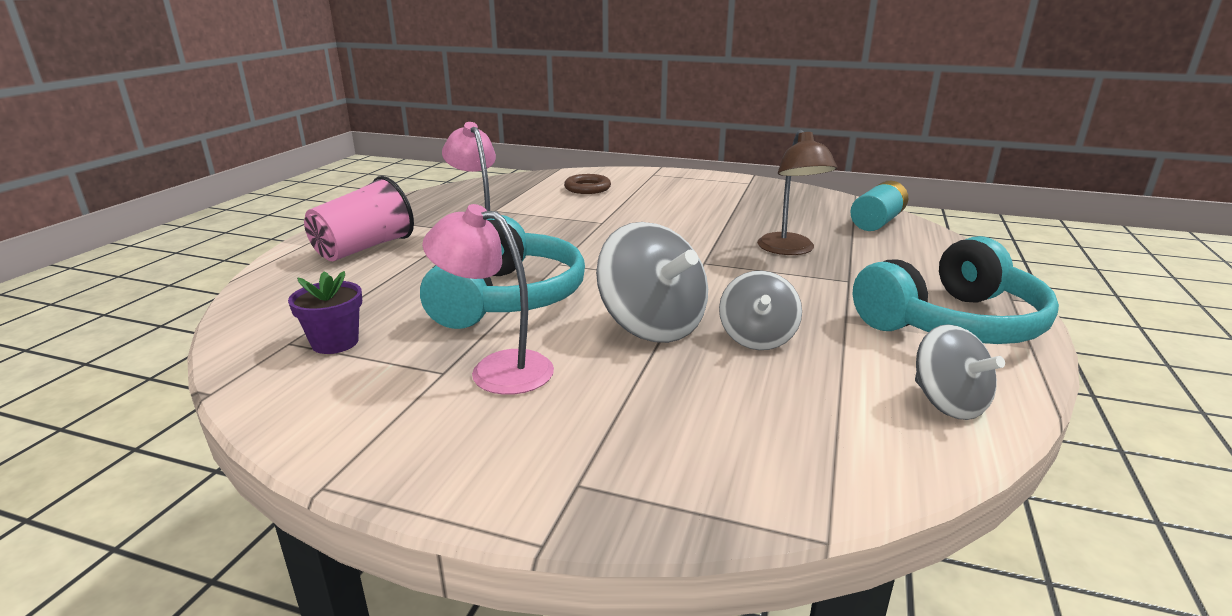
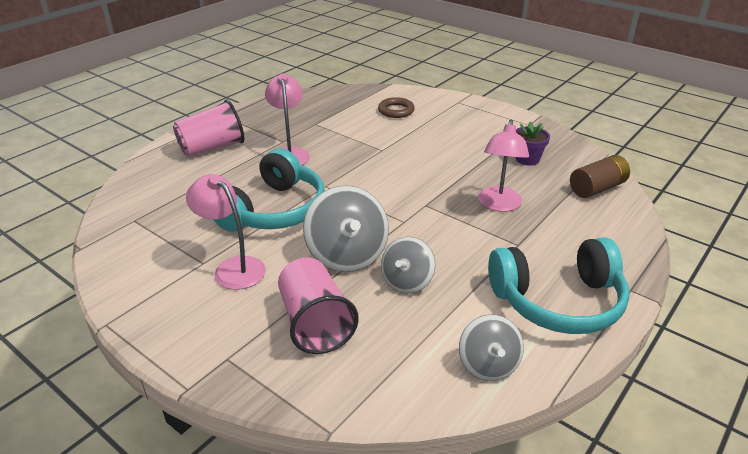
camera: 20 degrees right, 10 degrees up
(335, 342) = (157, 226): purple flower pot -> purple flower pot (527, 159)
(676, 408) = (315, 323): none -> pink cup
(789, 250) = (498, 205): brown lamp -> pink lamp
(877, 222) = (597, 188): turquoise battery -> brown battery

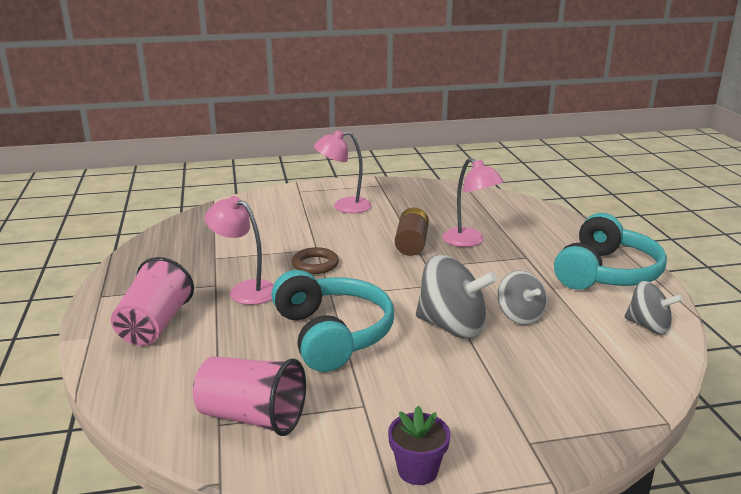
camera: 50 degrees left, 10 degrees down
(233, 268) = (396, 390): pink lamp -> pink lamp (344, 206)
(315, 323) = (528, 378): pink cup -> pink cup (252, 417)
(396, 111) = (264, 217): brown ring -> brown ring (315, 264)
(527, 159) = (426, 206): purple flower pot -> purple flower pot (417, 470)
(597, 188) = (497, 203): brown battery -> brown battery (411, 244)

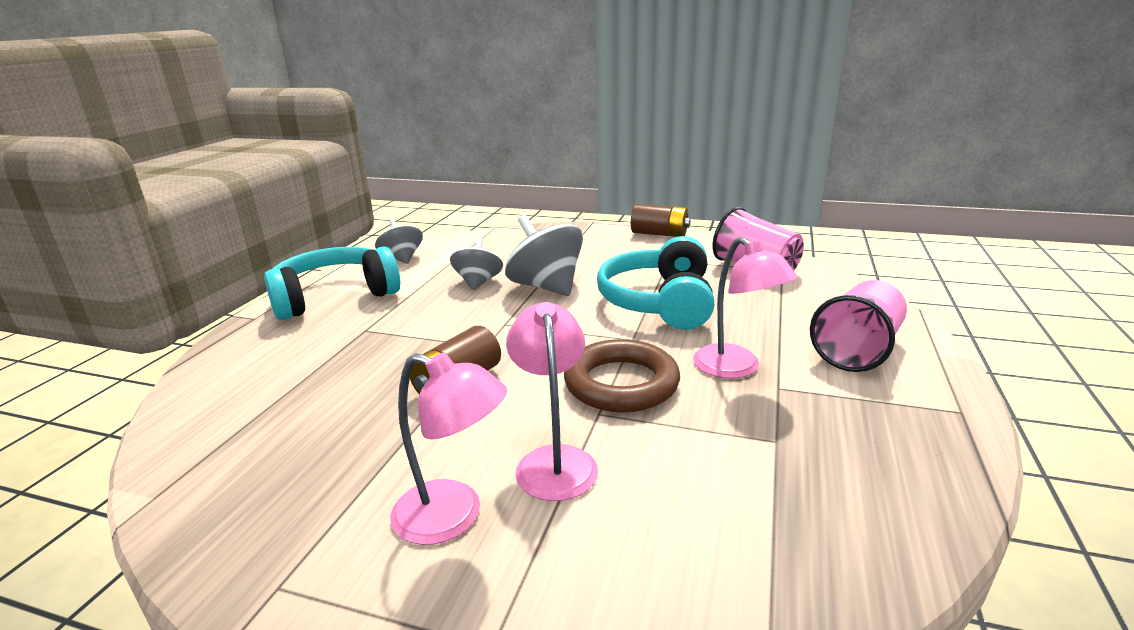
camera: 150 degrees left, 0 degrees up
(315, 264) = (621, 383): brown ring -> brown ring, size x1.62
(417, 470) = (659, 234): purple flower pot -> brown battery
(469, 241) = (383, 366): pink lamp -> pink lamp (554, 460)

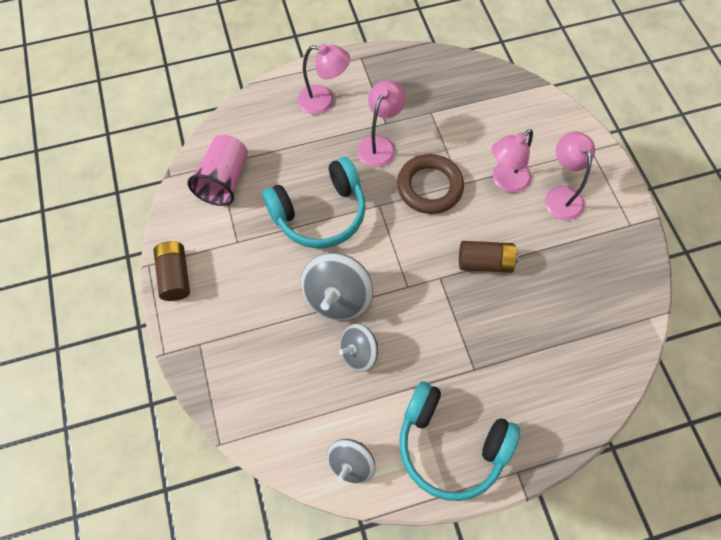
camera: 125 degrees left, 40 degrees up
(857, 350) = (324, 101): pink cup -> pink lamp

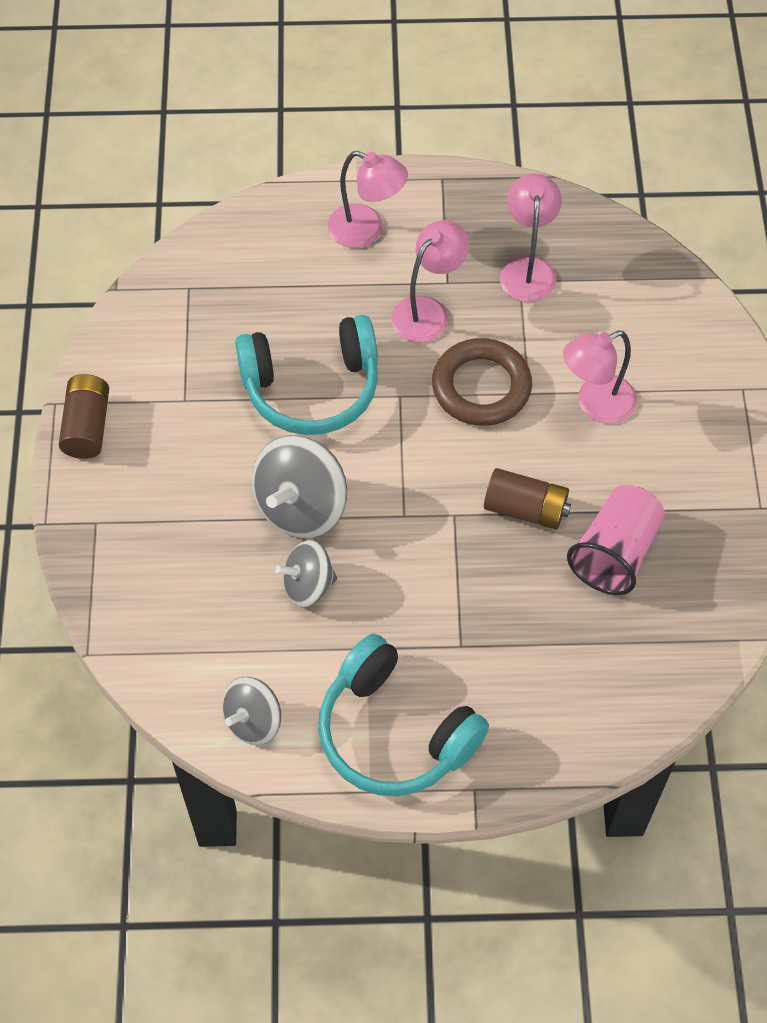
camera: 15 degrees right, 5 degrees down
(224, 180) = (191, 312): pink cup -> pink cup (615, 552)
(561, 195) = (671, 442): pink lamp -> pink lamp (527, 269)

